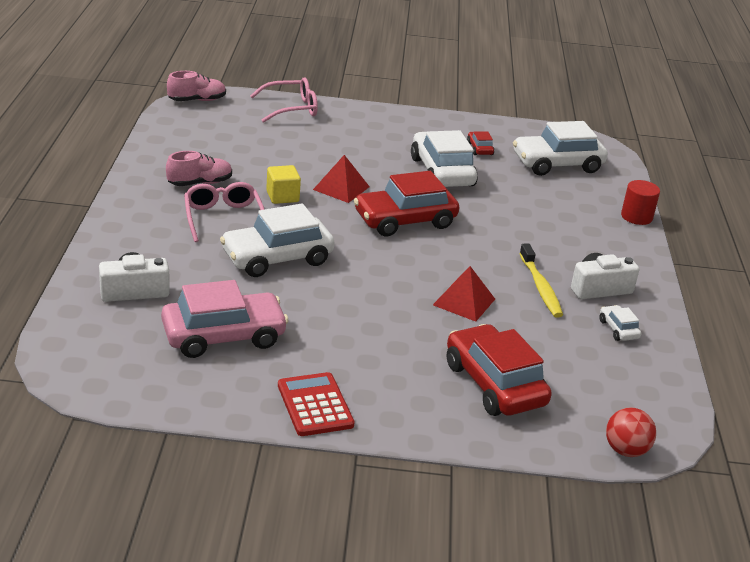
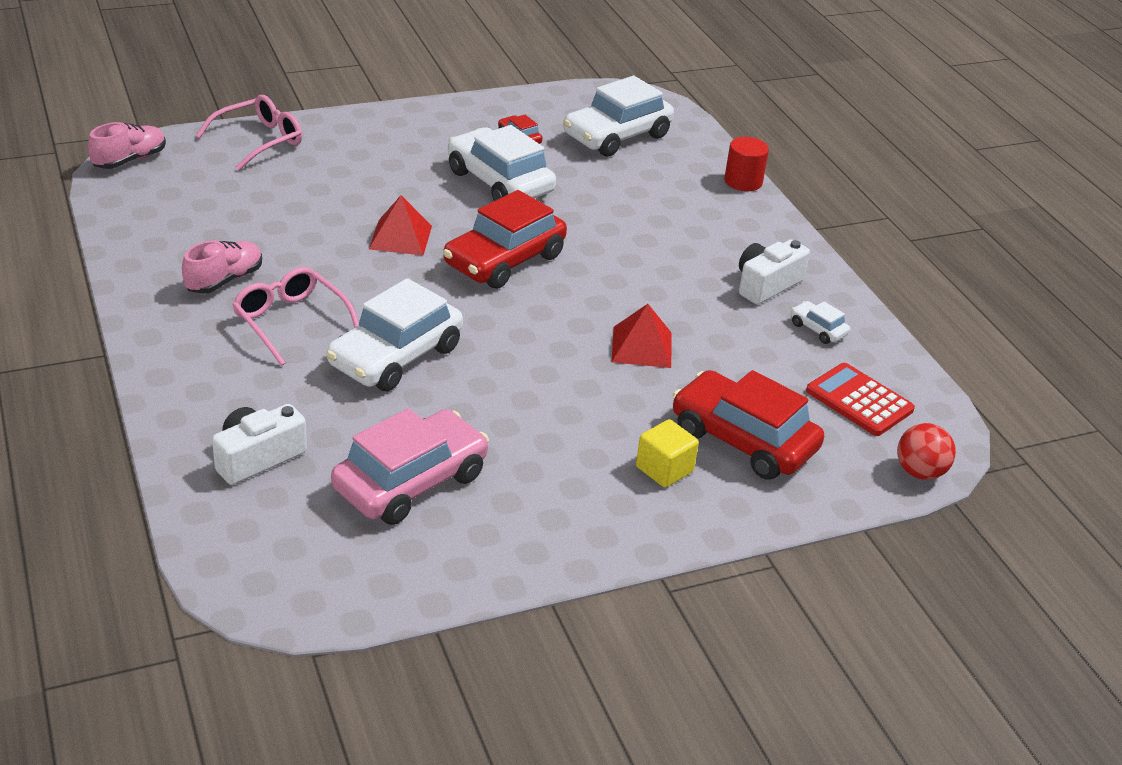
camera: 25 degrees left, 5 degrees up
(282, 196) = (340, 269): yellow cube -> yellow cube (664, 469)
(315, 405) = (577, 534): red calculator -> red calculator (859, 400)
(540, 287) = (707, 302): yellow toothbrush -> none

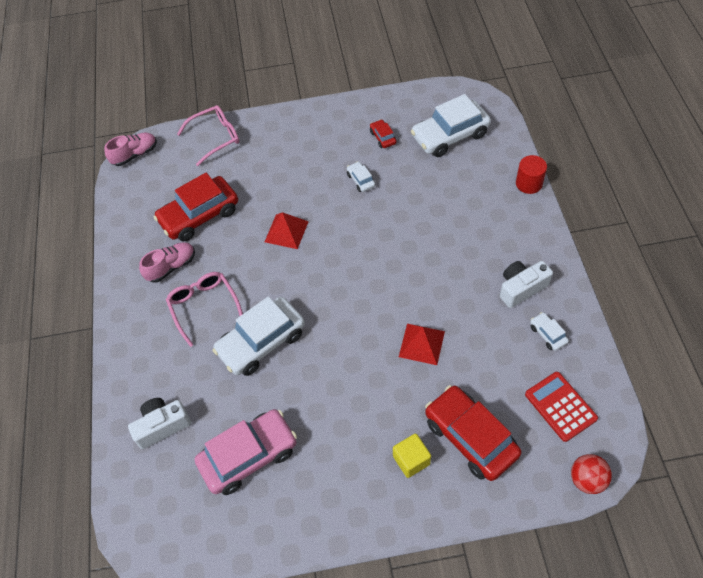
camera: 20 degrees right, 20 degrees up
(499, 182) = (361, 180): white car -> white car, size x0.45
(504, 260) = (348, 256): red car -> red car (199, 215)

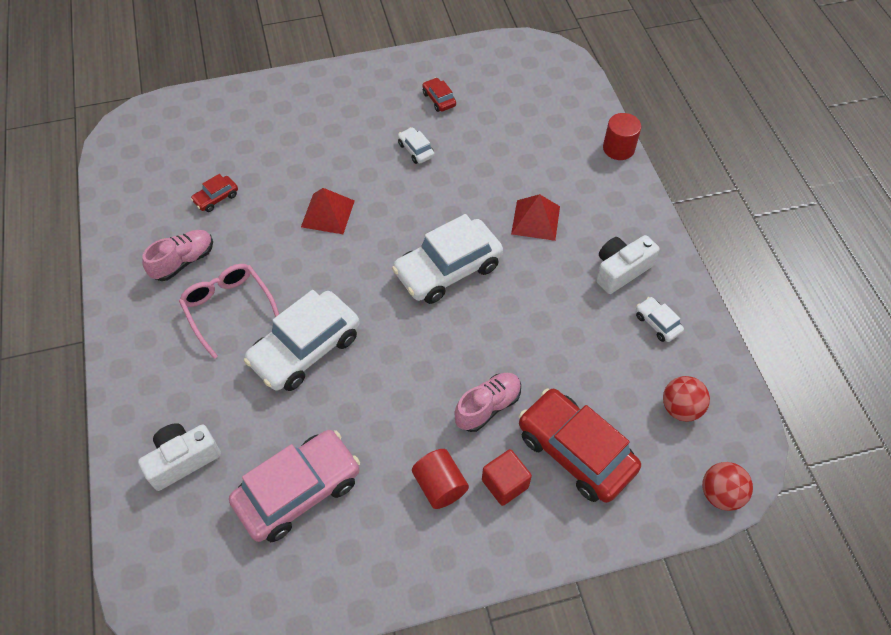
camera: 10 degrees left, 0 degrees up
(135, 154) = (128, 127): pink shoe -> pink shoe (488, 406)
(199, 215) = (216, 198): red car -> red car, size x0.45
(215, 138) = (231, 104): pink glasses -> none
(359, 458) = (440, 486): none -> red cylinder
(411, 460) = (505, 483): yellow cube -> red cube
(421, 344) = (506, 341): red pyramid -> red pyramid (535, 220)
(450, 136) = (520, 96): white car -> white car (448, 269)
(560, 406) = (680, 408): red calculator -> red ball

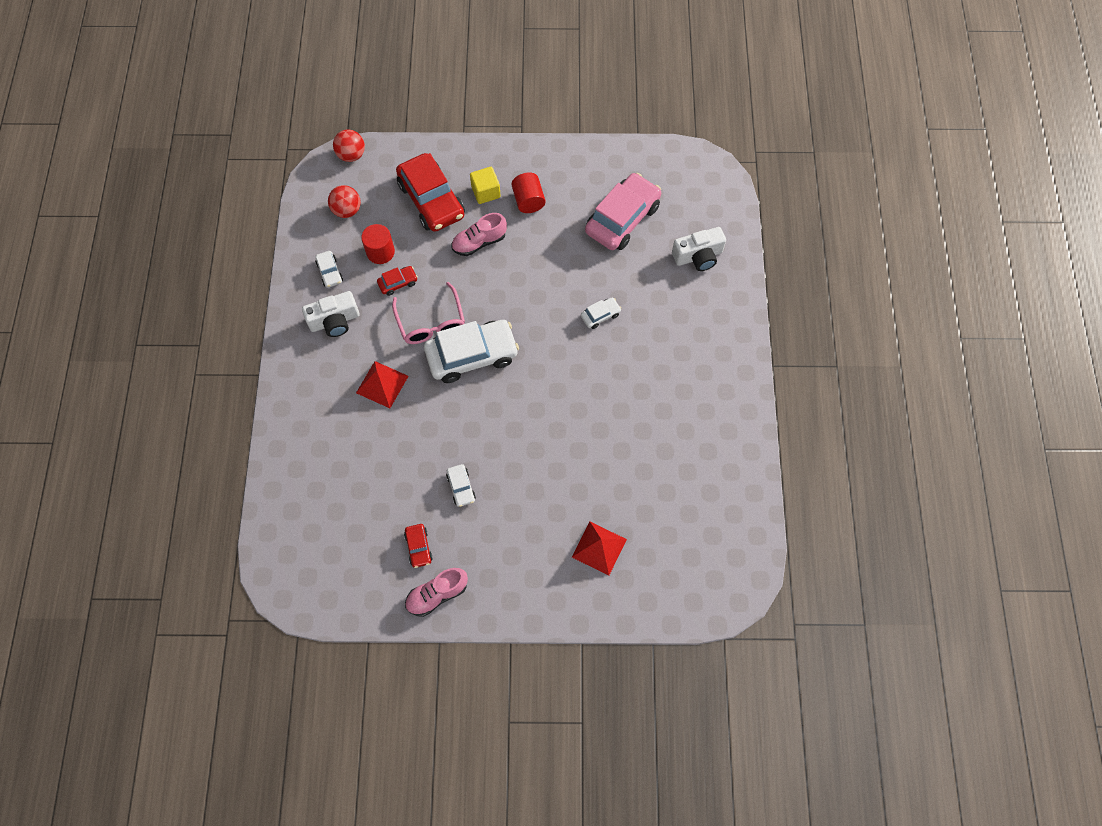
camera: 165 degrees left, 10 degrees up
(183, 261) = (689, 417): pink shoe -> pink shoe (437, 594)
(216, 198) = (656, 478): red car -> red car (398, 283)
(229, 309) = (655, 363): pink glasses -> pink glasses (431, 322)
(298, 491) = (622, 219): pink car -> pink car turned 150 degrees clockwise
(305, 349) = (600, 315): white car -> white car, size x0.45
(328, 213) = (558, 436): red pyramid -> red pyramid (599, 548)
(505, 483) = (486, 192): red cube -> yellow cube
(618, 148) = (274, 441): red cylinder -> red cylinder (380, 252)

